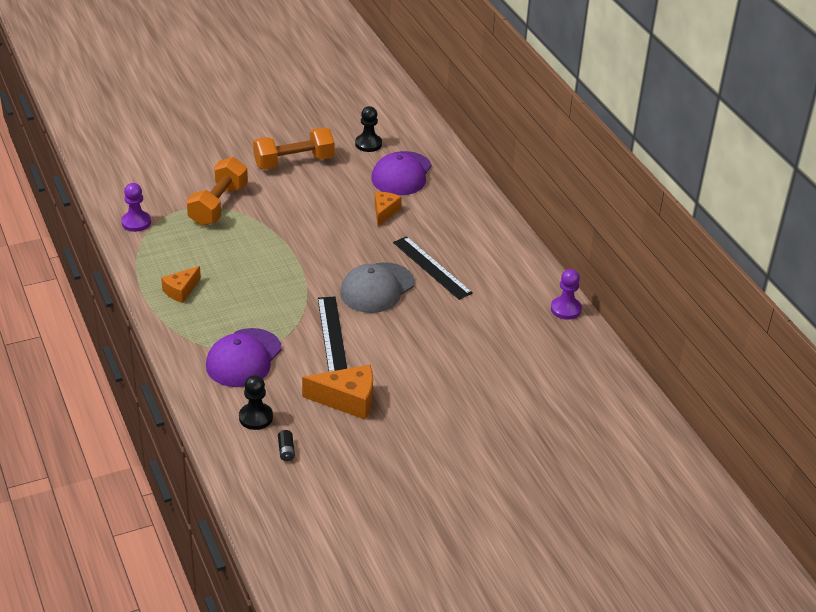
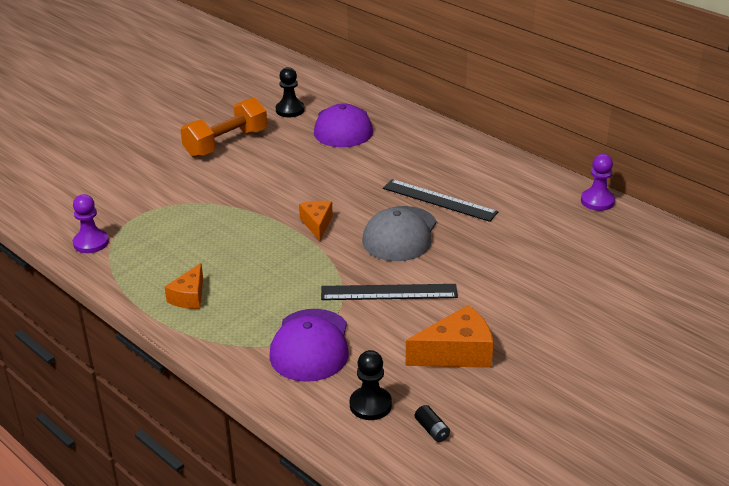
camera: 20 degrees left, 5 degrees down
(218, 205) = (173, 202): orange dumbbell -> none
(332, 335) = (389, 292): black ruler -> black ruler turned 60 degrees counterclockwise
(384, 212) = (352, 164): orange cheese -> orange cheese (317, 224)

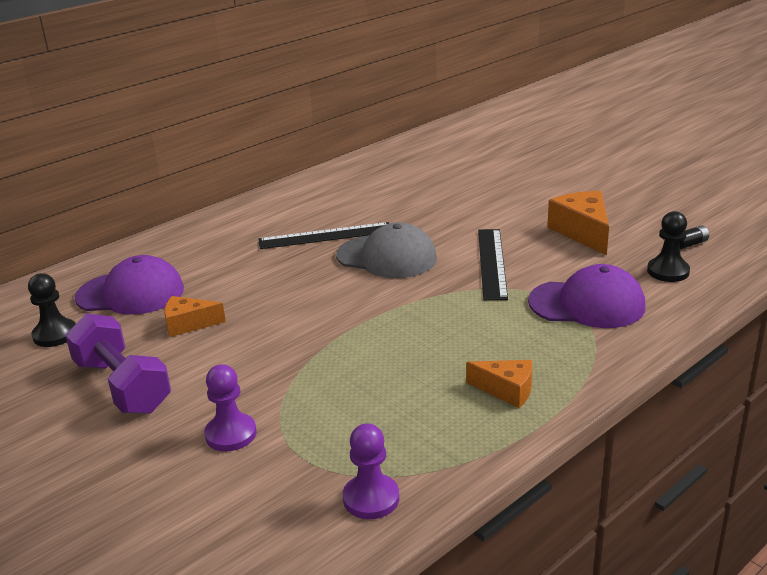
camera: 85 degrees left, 5 degrees down
(226, 143) = (122, 386): orange dumbbell -> purple dumbbell
(317, 224) = (358, 306): orange cheese -> orange cheese (188, 324)
(439, 200) = (325, 236): black ruler -> black ruler turned 45 degrees clockwise
(597, 201) = (347, 167): purple pawn -> purple pawn (231, 434)

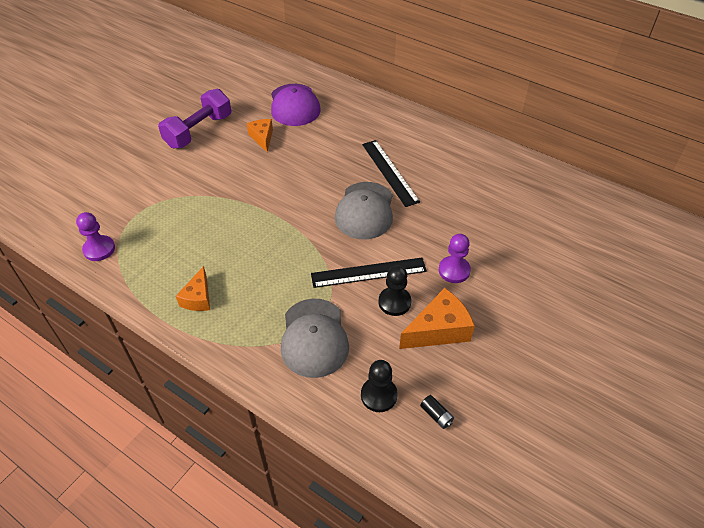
camera: 75 degrees right, 20 degrees up
(55, 334) = (246, 92): black pawn -> black pawn (394, 302)
(231, 434) = (155, 183): purple pawn -> purple pawn (454, 270)
(587, 304) = (314, 338): purple cap -> grey cap

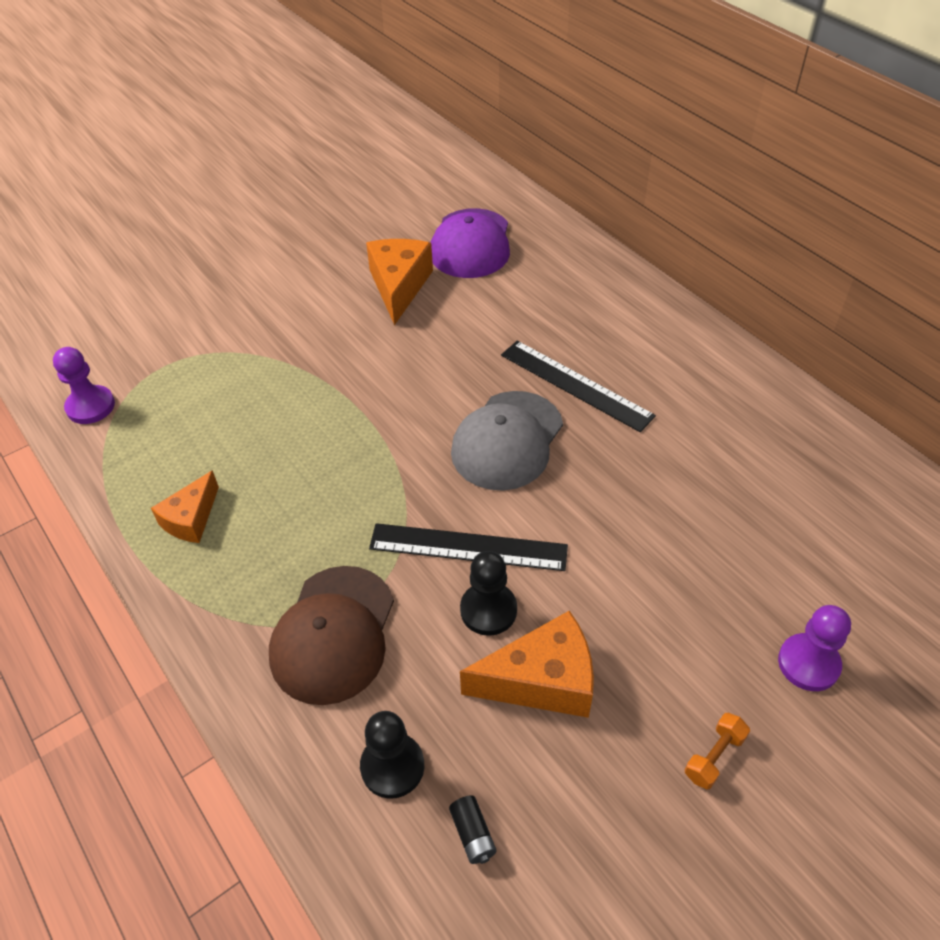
camera: 20 degrees right, 0 degrees up
(199, 131) = (310, 256): purple dumbbell -> none
(262, 138) = (399, 286): orange cheese -> orange cheese, size x1.57
(314, 338) = (333, 634): grey cap -> brown cap
(389, 172) = (575, 385): black ruler -> black ruler turned 45 degrees counterclockwise
(454, 270) = (613, 582): purple pawn -> purple pawn (808, 663)
(540, 342) = (714, 757): none -> orange dumbbell

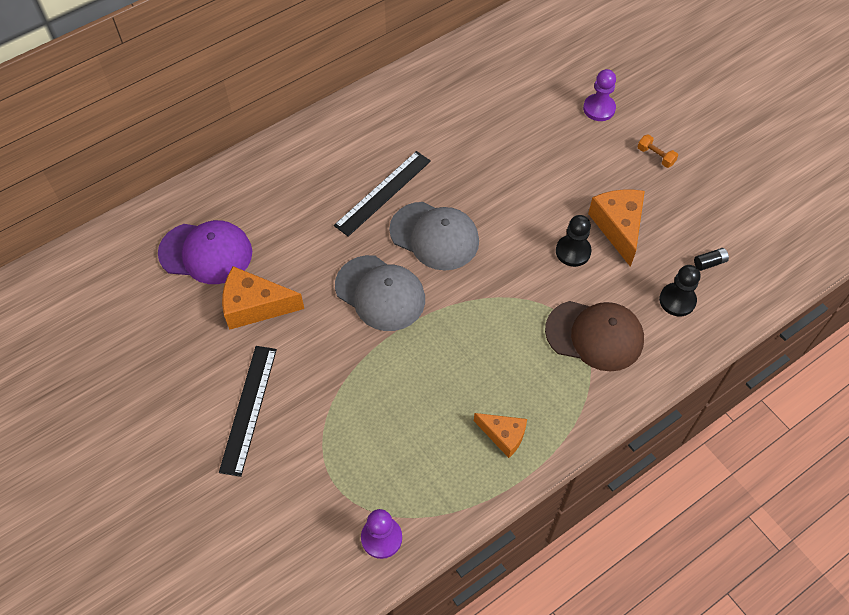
camera: 90 degrees left, 10 degrees up
(414, 390) = (380, 293): none -> grey cap
(468, 547) = (526, 261): black ruler -> black ruler (248, 409)

